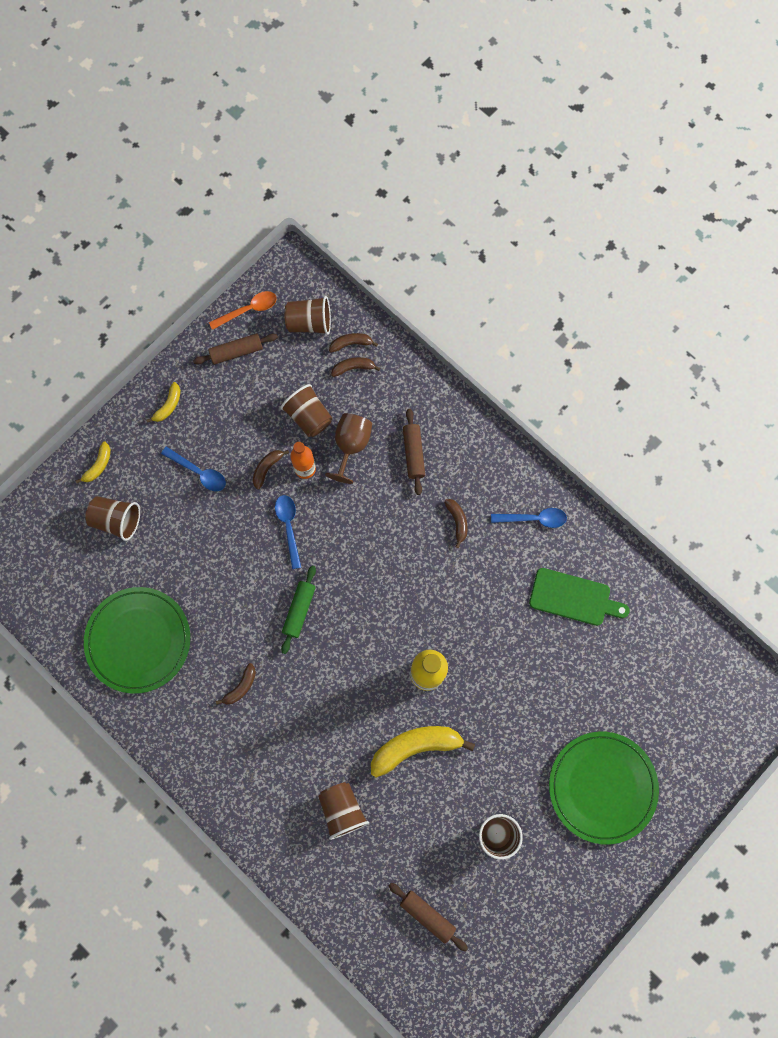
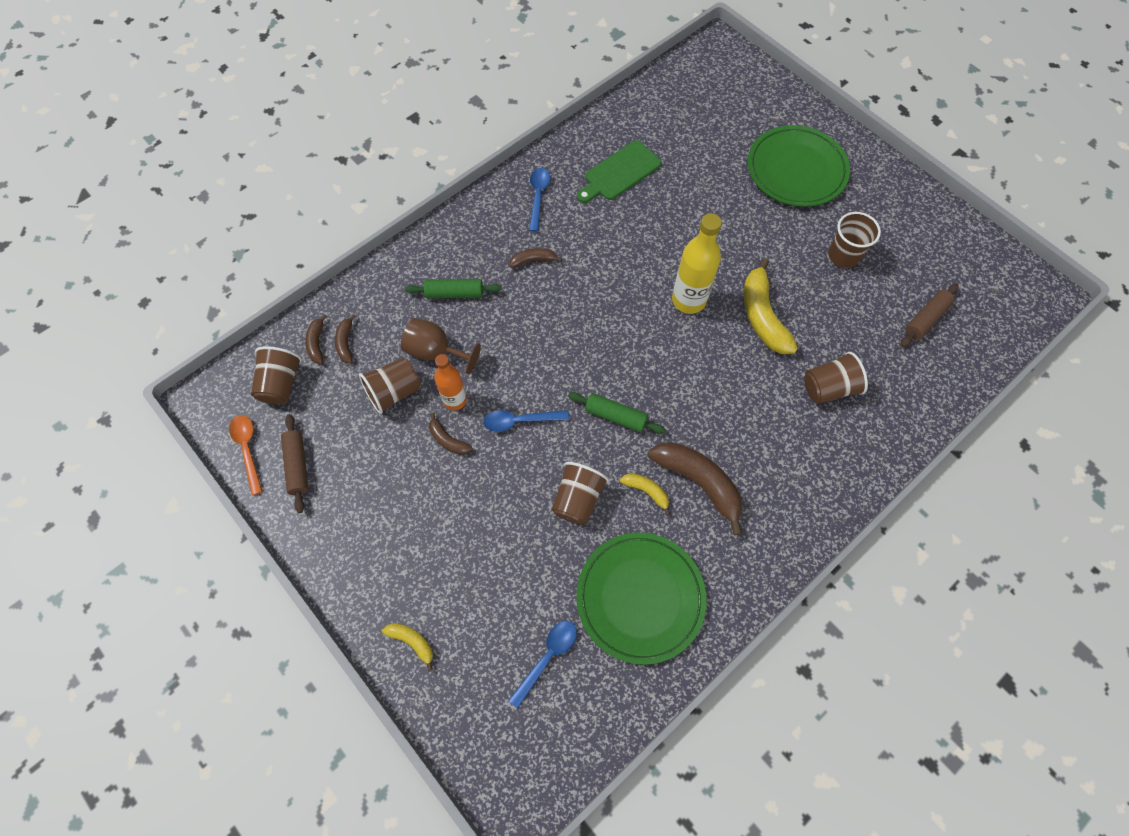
camera: 85 degrees left, 10 degrees down
(117, 520) = (487, 620): brown cup -> brown cup (577, 499)
(168, 405) = (349, 549): yellow banana -> yellow banana (646, 491)
(199, 472) = (441, 516): blue spoon -> blue spoon (548, 657)
(241, 687) = (698, 482): brown banana -> brown banana, size x2.00
(413, 453) = (454, 293): brown rolling pin -> green rolling pin
(574, 598) = (619, 173): green cutting board -> green cutting board turned 150 degrees counterclockwise

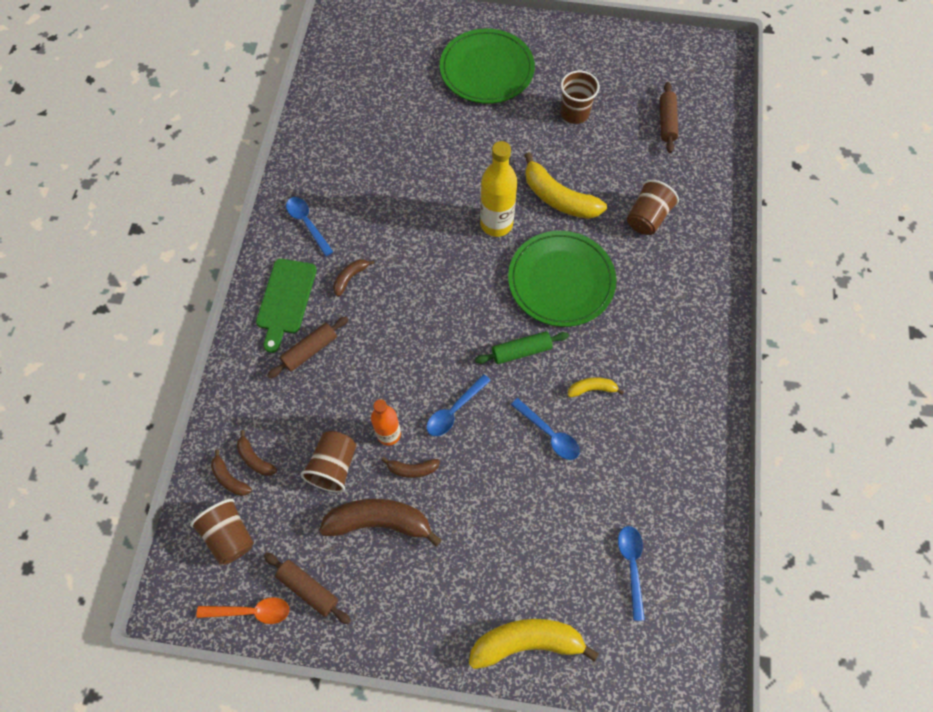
camera: 40 degrees left, 0 degrees up
(247, 449) = (251, 611): orange spoon -> orange spoon turned 150 degrees clockwise
(412, 642) = (526, 642): yellow banana -> yellow banana, size x2.00
(435, 352) = (338, 408): brown goblet -> none
(454, 293) = (310, 350): green rolling pin -> brown rolling pin
(577, 499) = (549, 434): brown cup -> blue spoon
(619, 173) = (356, 160): green cutting board -> green cutting board (285, 300)
(640, 598) = (655, 468): green plate -> green plate (561, 281)
(698, 482) = (621, 353): brown banana -> brown banana (379, 522)

